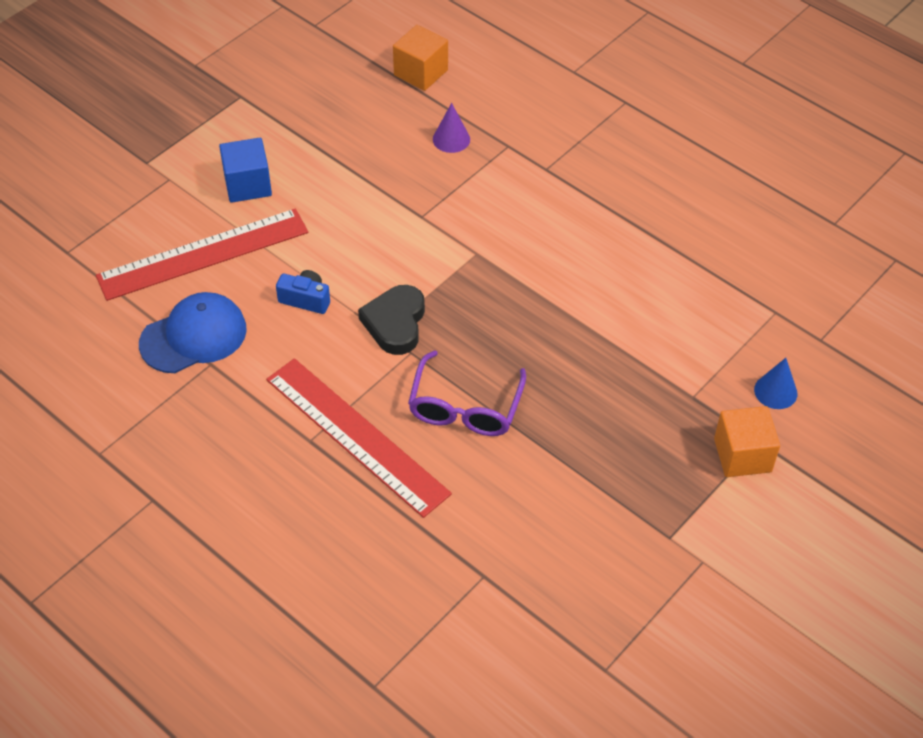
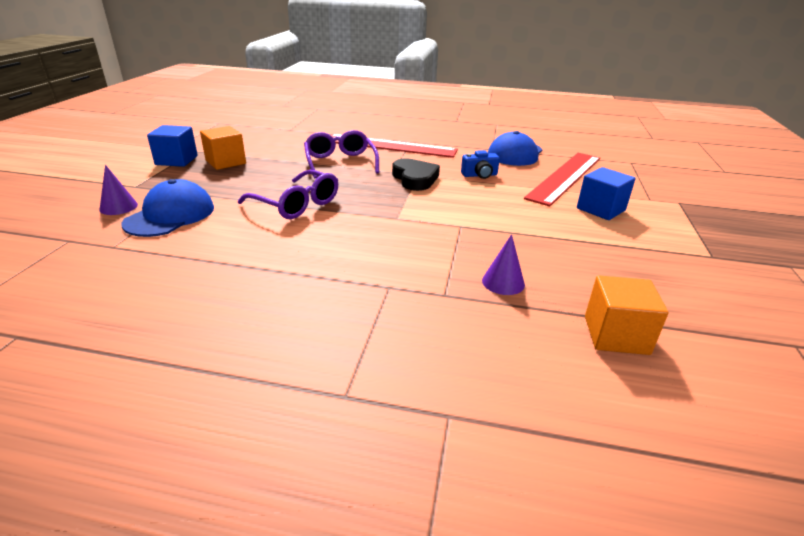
camera: 150 degrees right, 20 degrees down
(571, 320) = (296, 204): none -> purple glasses
(699, 507) = (176, 160): none -> blue cube
(717, 350) = (170, 215): none -> blue cap
(742, 455) = (147, 179): orange cube -> orange cube (226, 162)
(775, 391) = (118, 207): blue cone -> purple cone

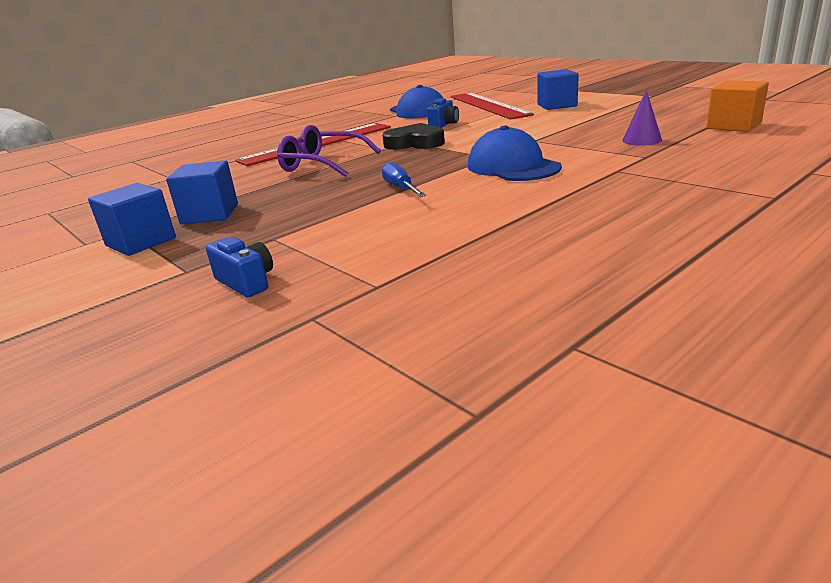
camera: 50 degrees left, 5 degrees down
(118, 207) = (246, 282): purple cone -> blue camera
(170, 215) = (330, 250): blue cap -> blue cap (512, 166)
(226, 162) = (210, 214): orange cube -> blue cube
(296, 204) = (401, 188): purple glasses -> blue screwdriver

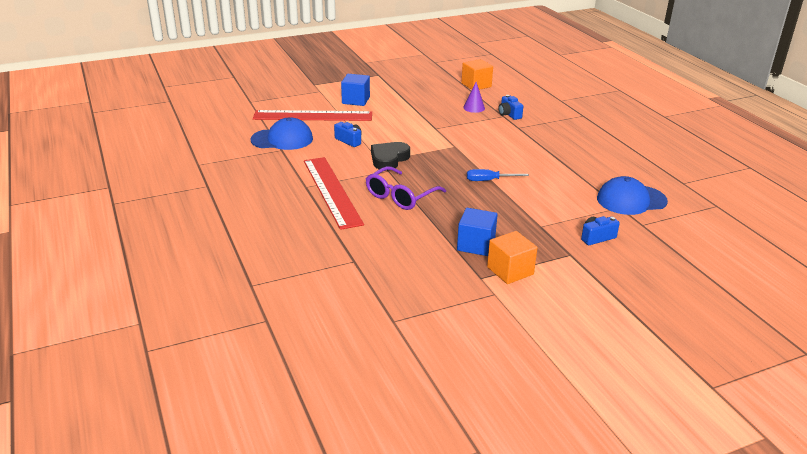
camera: 75 degrees left, 5 degrees up
(141, 242) = (510, 271): blue cube -> orange cube
(512, 166) = (483, 146): blue cap -> blue cap (631, 200)
(658, 158) = (509, 114): none -> blue camera

